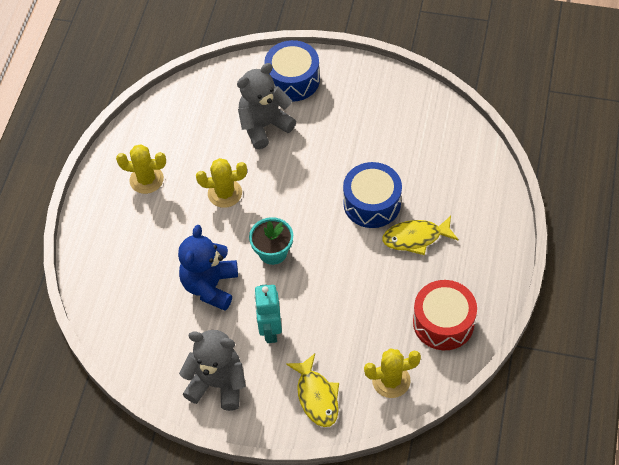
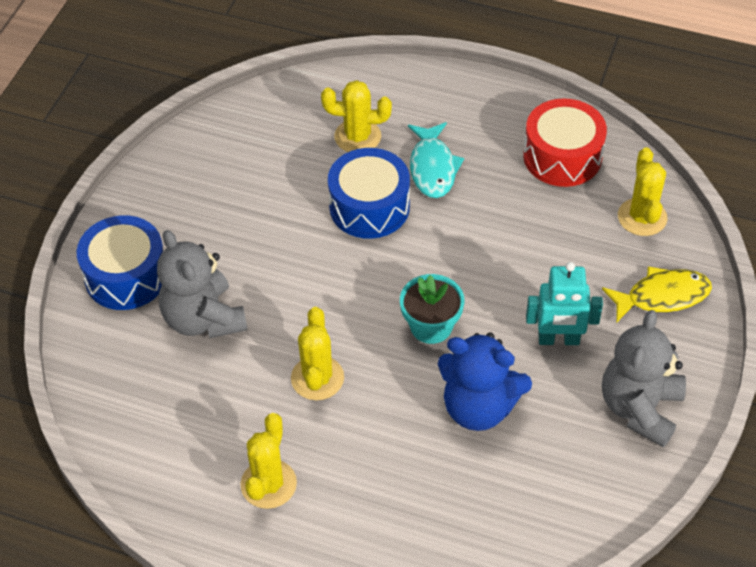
camera: 85 degrees left, 5 degrees down
(416, 238) = (433, 168): yellow fish -> turquoise fish
(437, 187) = (357, 136): none -> yellow cactus

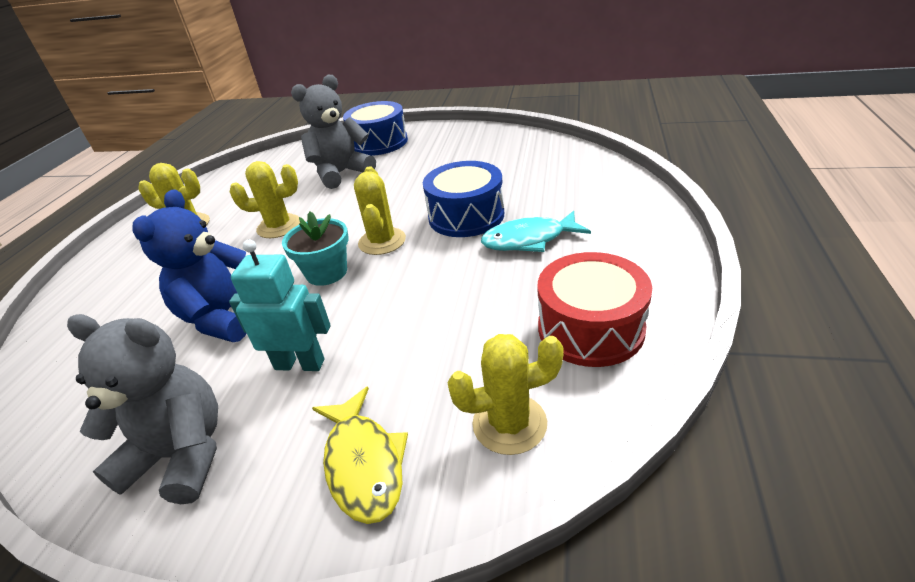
camera: 85 degrees right, 15 degrees down
(357, 136) = (550, 195): yellow cactus -> yellow cactus (382, 241)
(558, 339) = (300, 364): turquoise robot -> turquoise robot turned 105 degrees clockwise

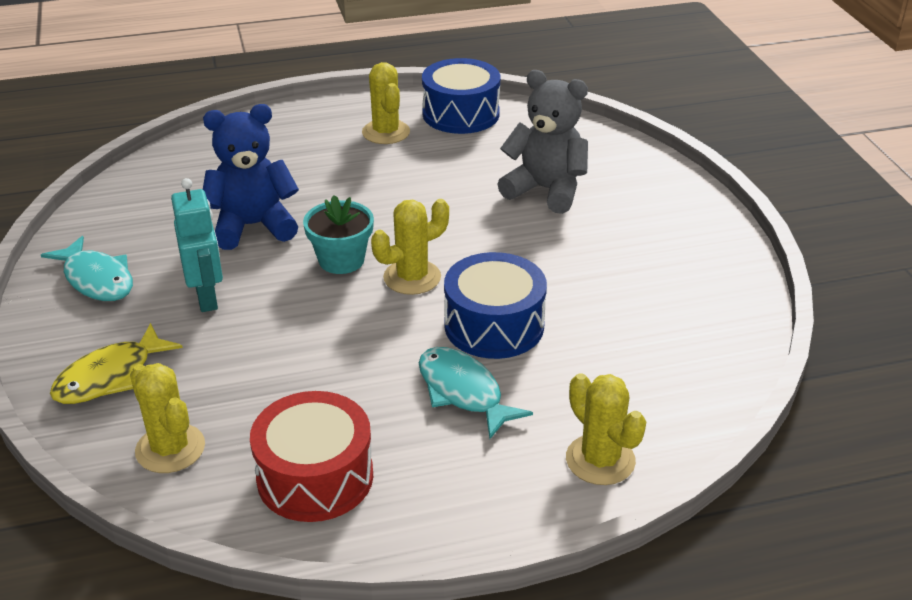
camera: 60 degrees right, 0 degrees up
(181, 455) = (97, 279): grey teddy bear -> turquoise fish
(279, 226) = (409, 193): yellow cactus -> yellow cactus (600, 460)
(379, 143) = (645, 189): blue drum -> blue drum (461, 114)

